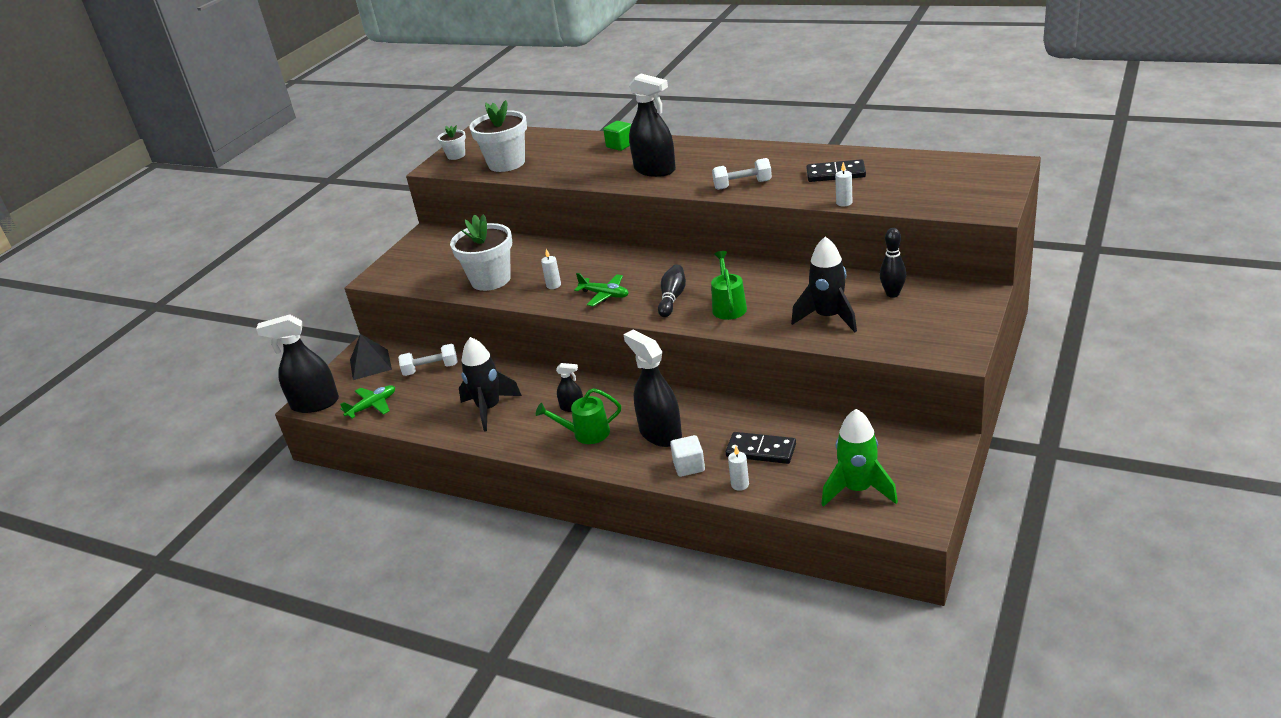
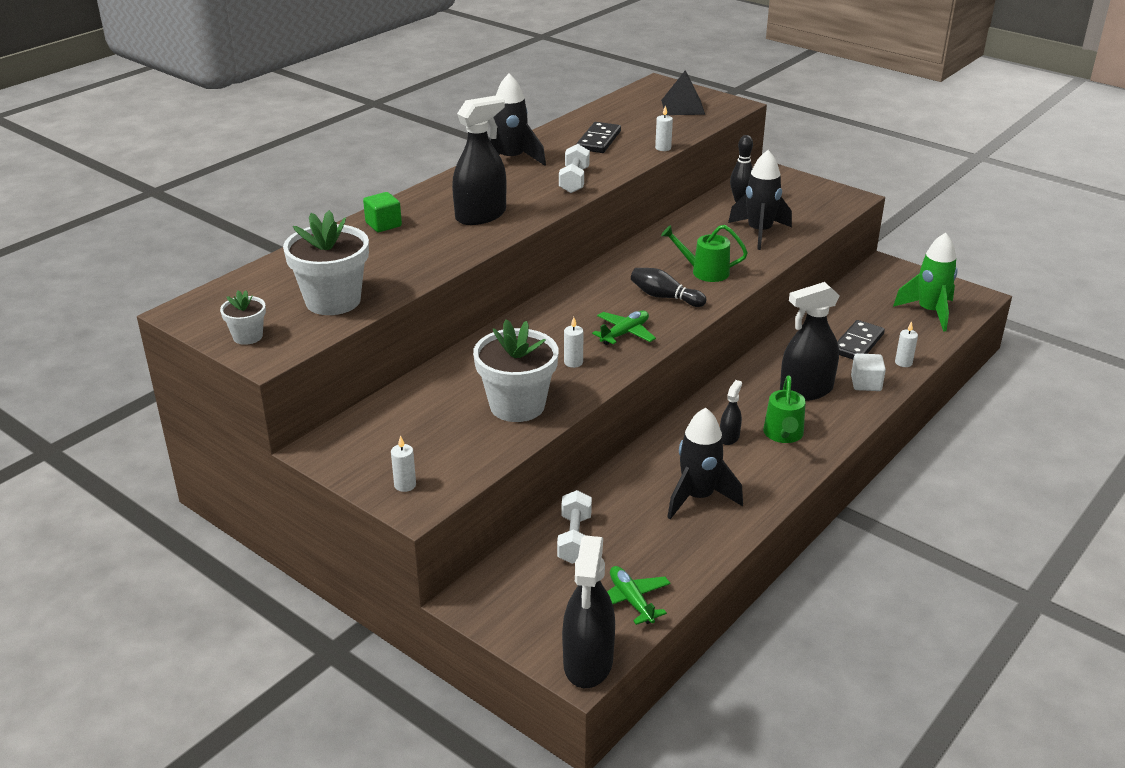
camera: 80 degrees left, 0 degrees up
(370, 364) = (519, 598): black pyramid -> black pyramid (683, 107)
(395, 269) = (405, 485): none -> white candle
(764, 153) = (511, 160): none -> black rocket

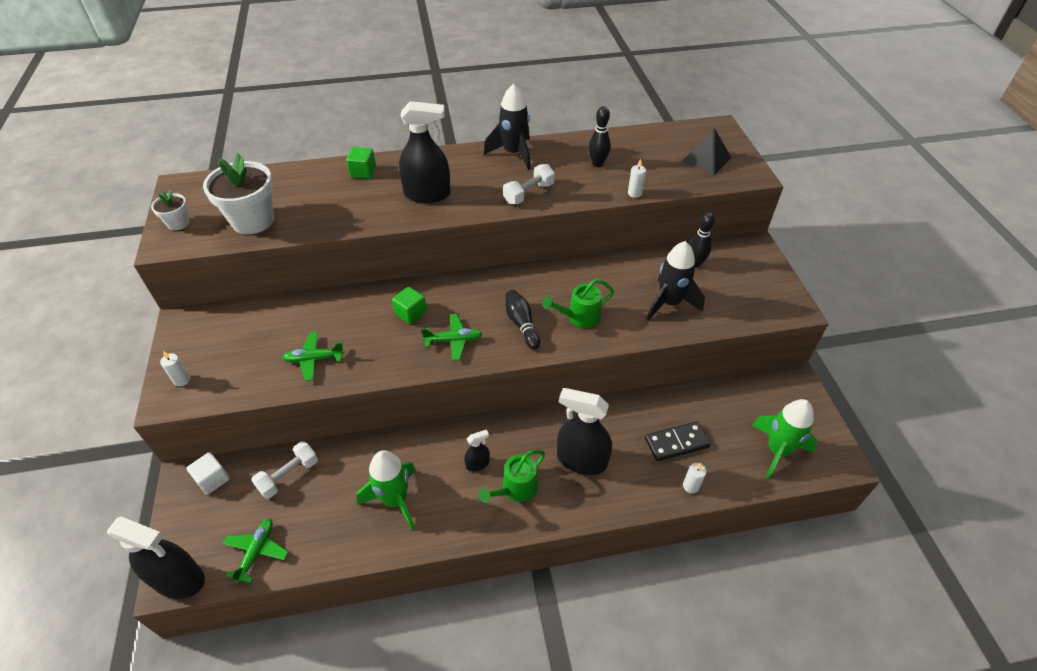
camera: 40 degrees right, 15 degrees up
(517, 405) = (314, 359): white flower pot -> green plane
(554, 334) = (411, 313): none -> green cube
(573, 362) = (390, 345): white candle -> none
(588, 662) = (179, 579): black spray bottle -> black spray bottle turned 120 degrees counterclockwise
(599, 140) = (597, 164): black domino -> black bowling pin
(698, 497) = (395, 500): black rocket -> green rocket
(704, 272) = (579, 317): green watering can -> green watering can turned 75 degrees counterclockwise
(866, 383) = (635, 485): white cube -> white cube (213, 479)

